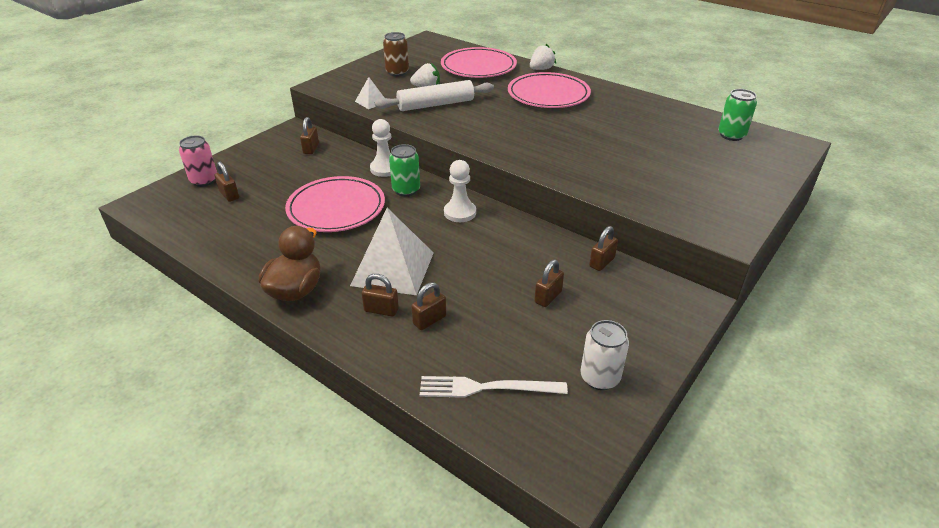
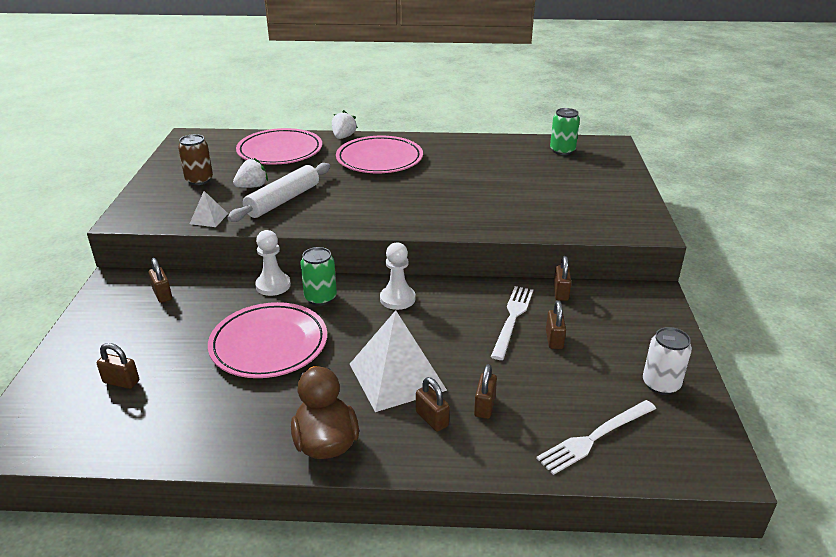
camera: 35 degrees left, 5 degrees down
(204, 180) = (65, 379): pink can -> none
(381, 310) = (432, 419): brown padlock -> brown padlock turned 75 degrees clockwise
(532, 265) = (512, 319): none -> white fork

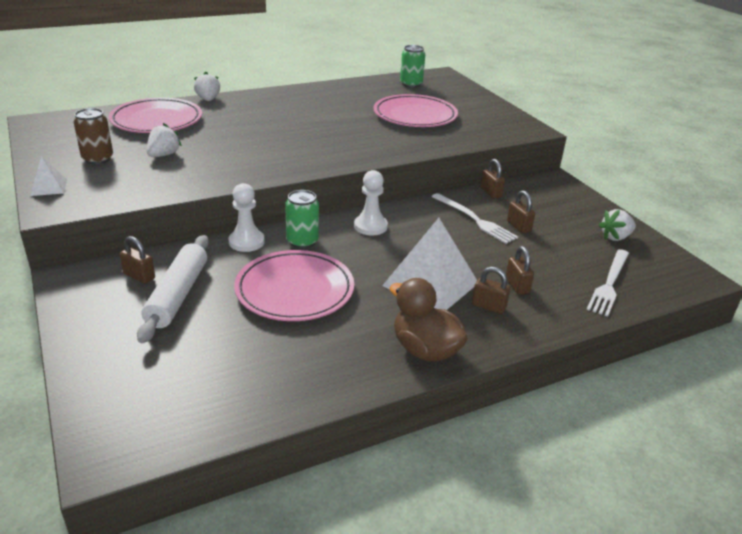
camera: 30 degrees left, 0 degrees up
(121, 382) = (179, 362): brown padlock -> none
(209, 218) = (149, 190): white pyramid -> white pyramid (48, 187)
(283, 200) = (210, 161): white rolling pin -> white rolling pin (178, 295)
(379, 159) = (264, 113): pink plate -> pink plate (415, 115)
(512, 319) = (475, 219): white fork -> white fork turned 150 degrees clockwise
(661, 384) = (615, 237): white can -> white strawberry

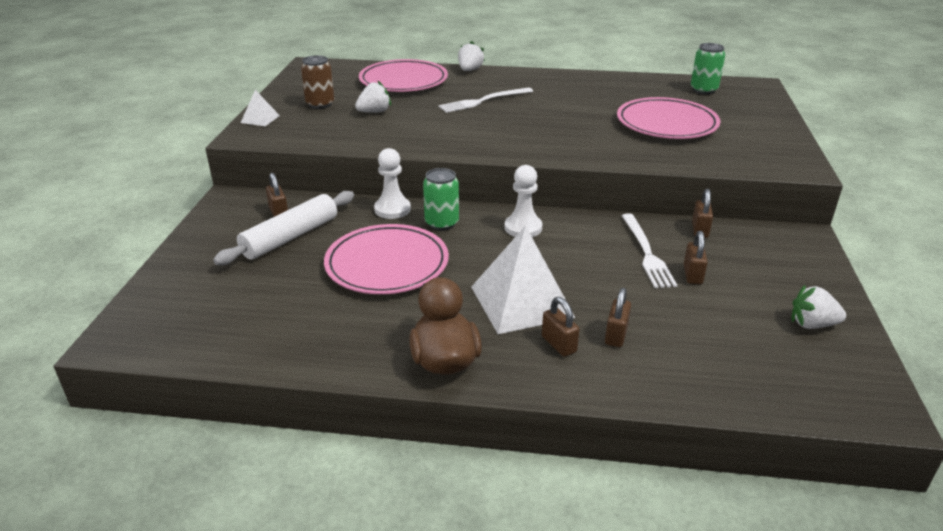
camera: 35 degrees right, 0 degrees up
(609, 283) = (738, 372): white fork -> white fork (483, 101)

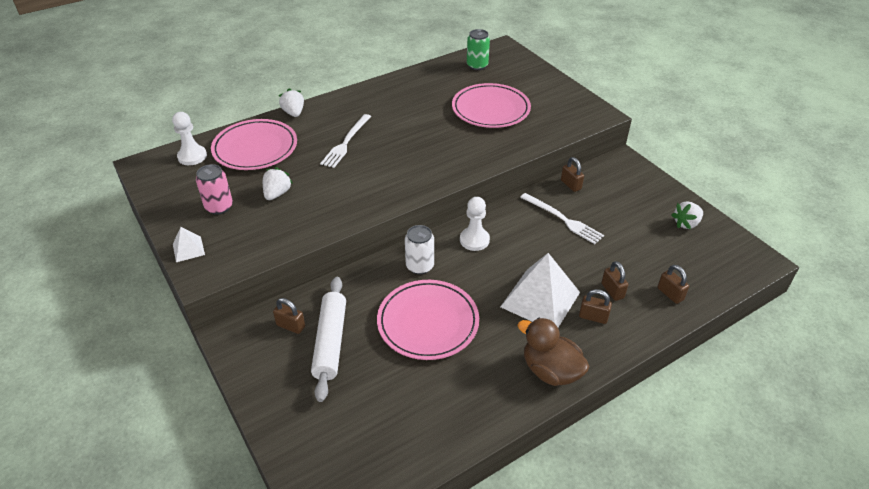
camera: 40 degrees left, 10 degrees up
(320, 104) = (219, 207): brown can -> pink can
(392, 209) = (371, 273): white pawn -> white pawn (192, 156)
(442, 223) = (420, 266): green can -> white can
(692, 275) = (602, 222): brown padlock -> brown padlock (670, 294)

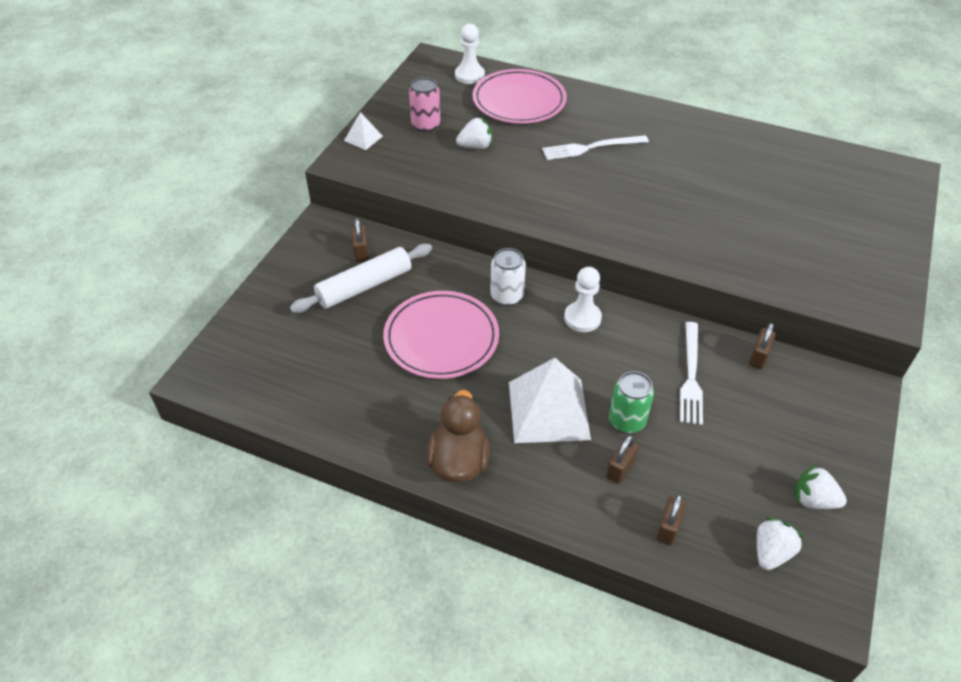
camera: 55 degrees right, 5 degrees up
(294, 113) = (594, 94): white strawberry -> white strawberry (771, 552)
(477, 65) = (840, 170): green can -> green can (626, 421)
(490, 109) = (773, 218): pink plate -> none
(593, 317) = (564, 467): brown padlock -> none

